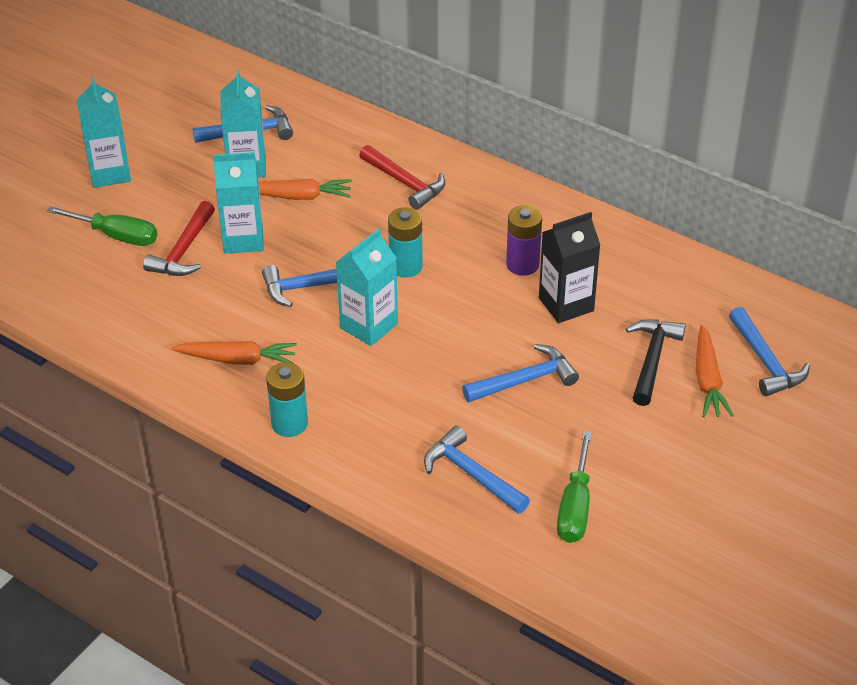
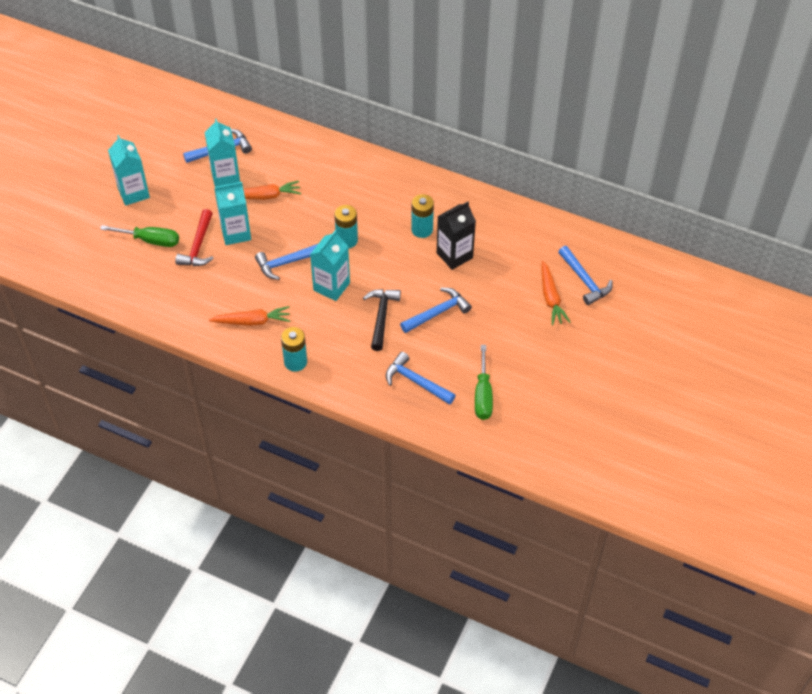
camera: 10 degrees left, 10 degrees up
(405, 183) = (334, 177): red hammer -> none
(522, 264) = (422, 229): purple battery -> turquoise battery
(652, 359) = (514, 288): black hammer -> black hammer (381, 317)

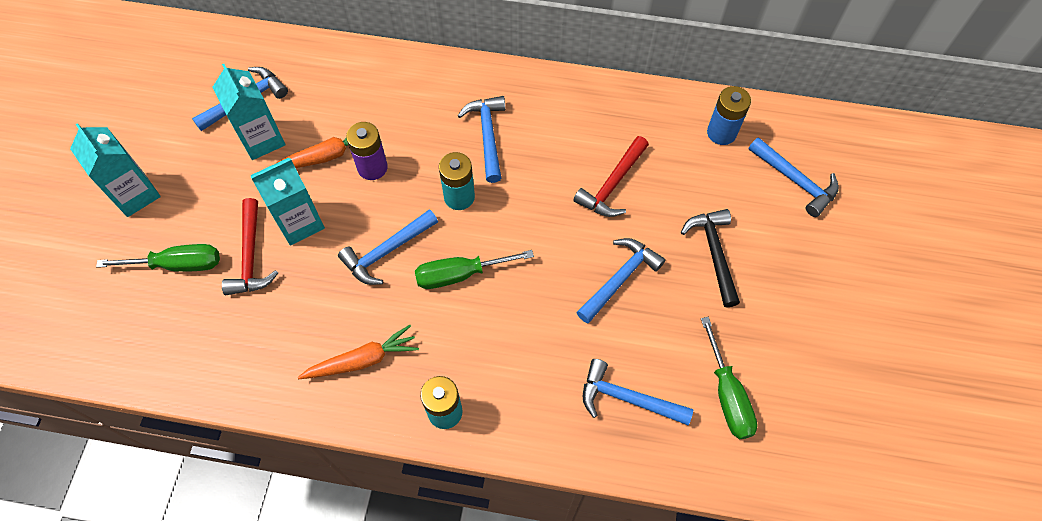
camera: 15 degrees left, 10 degrees up
(294, 210) = (372, 167): none -> purple battery
(331, 286) = (460, 274): turquoise carton -> green screwdriver
(379, 206) = (487, 136): none -> blue hammer
(381, 317) = (544, 305): black hammer -> black hammer (714, 253)
(422, 229) = (556, 156): turquoise battery -> none
(454, 255) = (612, 185): black carton -> red hammer
(544, 239) = (721, 133): none -> blue battery
(551, 298) = (762, 218): orange carrot -> none

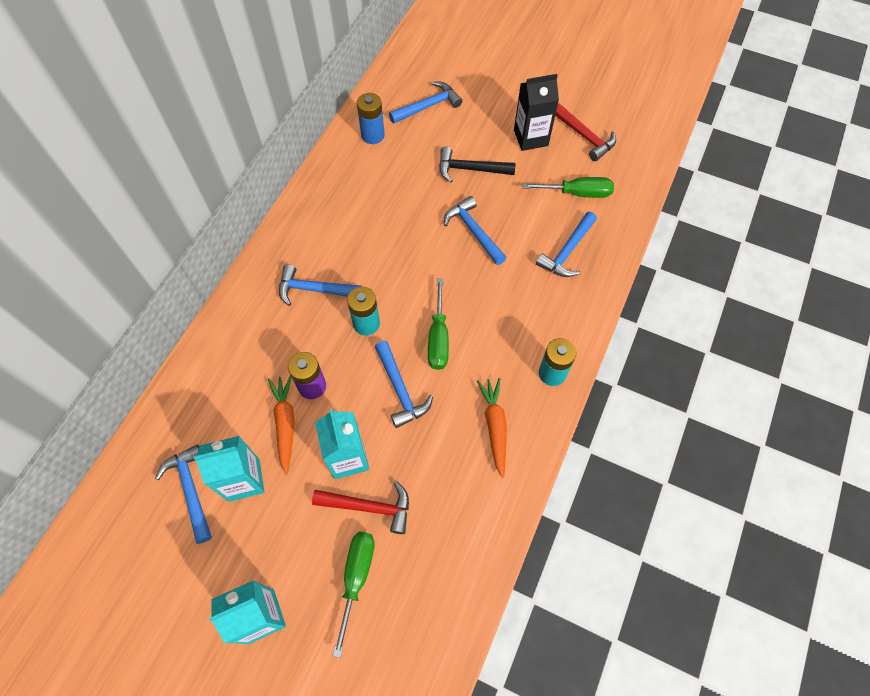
camera: 75 degrees left, 0 degrees up
(612, 185) = (393, 215): red hammer -> red hammer (585, 136)
(798, 316) = (530, 138): none -> black carton

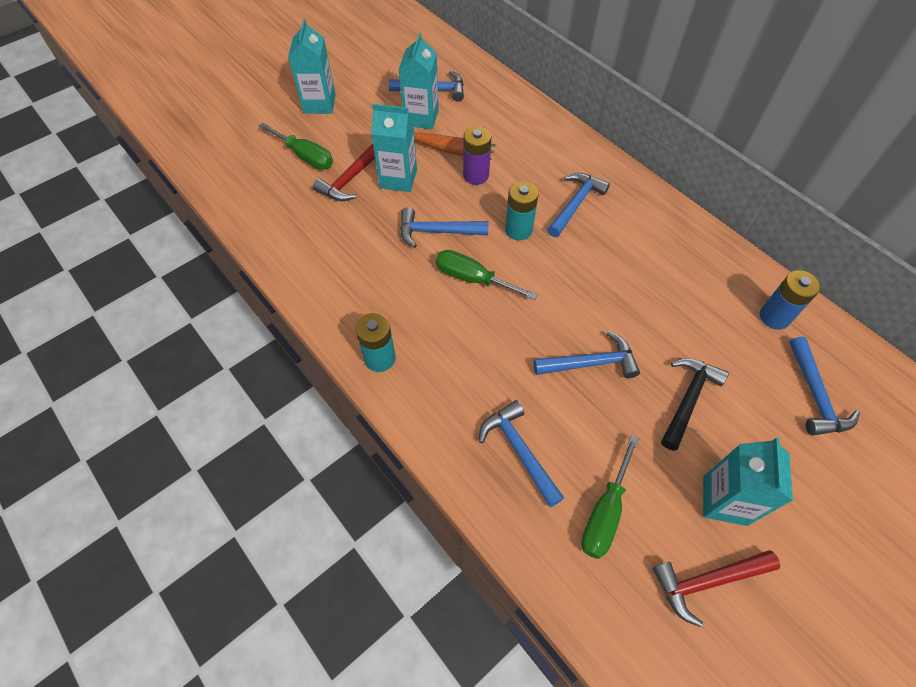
camera: 115 degrees right, 5 degrees down
(494, 427) = (358, 286): orange carrot -> none
(530, 138) = (724, 500): black carton -> turquoise carton

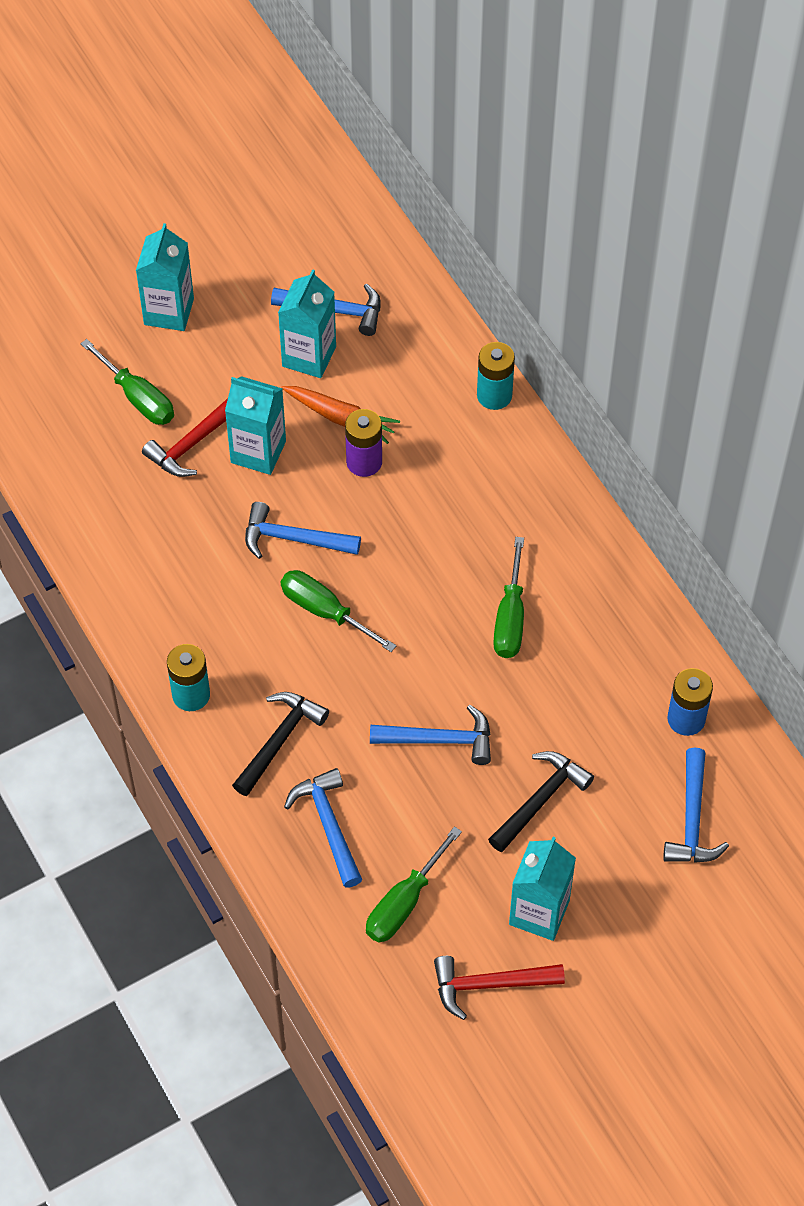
camera: 10 degrees right, 0 degrees up
(460, 384) = (279, 740): none -> black hammer
(518, 230) = (400, 552): turquoise battery -> turquoise battery (494, 395)
(575, 204) = (486, 526): blue hammer -> none
(614, 263) = (510, 618): none -> green screwdriver

